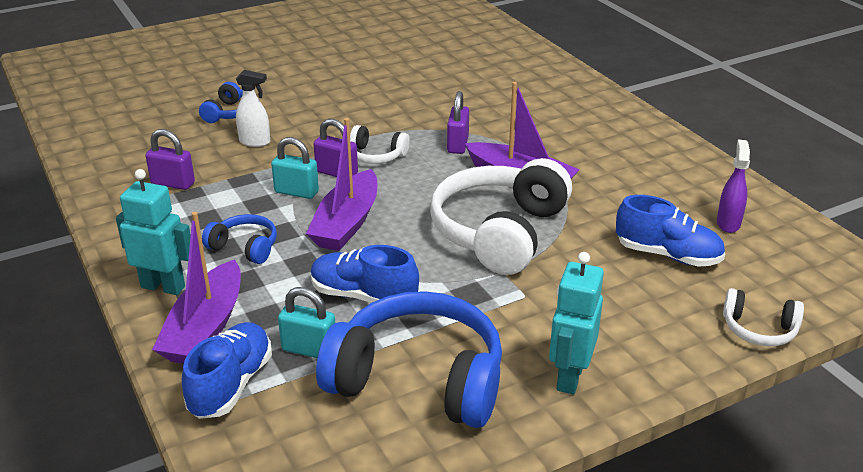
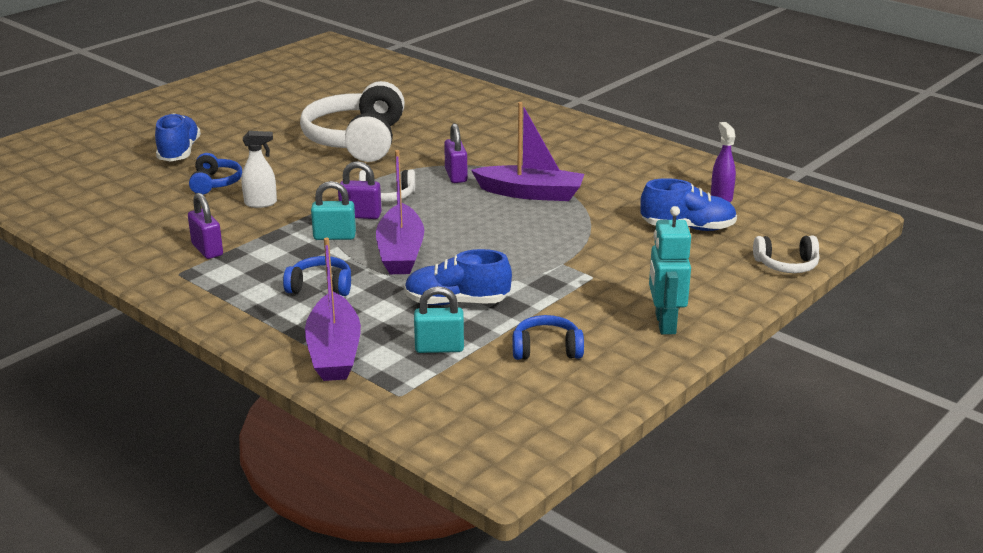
camera: 20 degrees left, 5 degrees down
(163, 286) = (268, 329): turquoise robot -> none
(173, 183) = (207, 250): purple padlock -> purple padlock turned 60 degrees clockwise
(231, 385) = (391, 385): blue shoe -> blue shoe (179, 152)
(418, 379) = (546, 349): blue headphones -> blue headphones, size x0.47
(499, 232) = (540, 235): white headphones -> white headphones (357, 140)

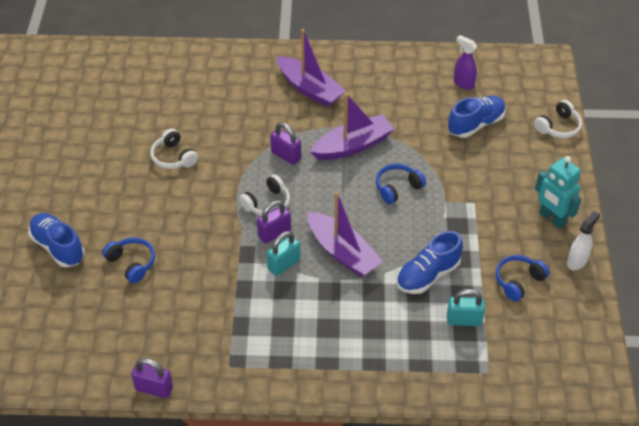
camera: 40 degrees left, 20 degrees up
(207, 250) = (218, 331): purple padlock -> purple padlock (154, 388)
(261, 203) = (193, 263): white spray bottle -> white spray bottle (577, 261)
(320, 286) = (334, 316): blue headphones -> blue headphones (397, 188)
(334, 351) = (412, 364): purple boat -> purple boat (310, 89)
(357, 140) = (173, 157): white headphones -> white headphones, size x0.47
(439, 348) = (464, 320): turquoise padlock -> turquoise padlock turned 45 degrees clockwise

